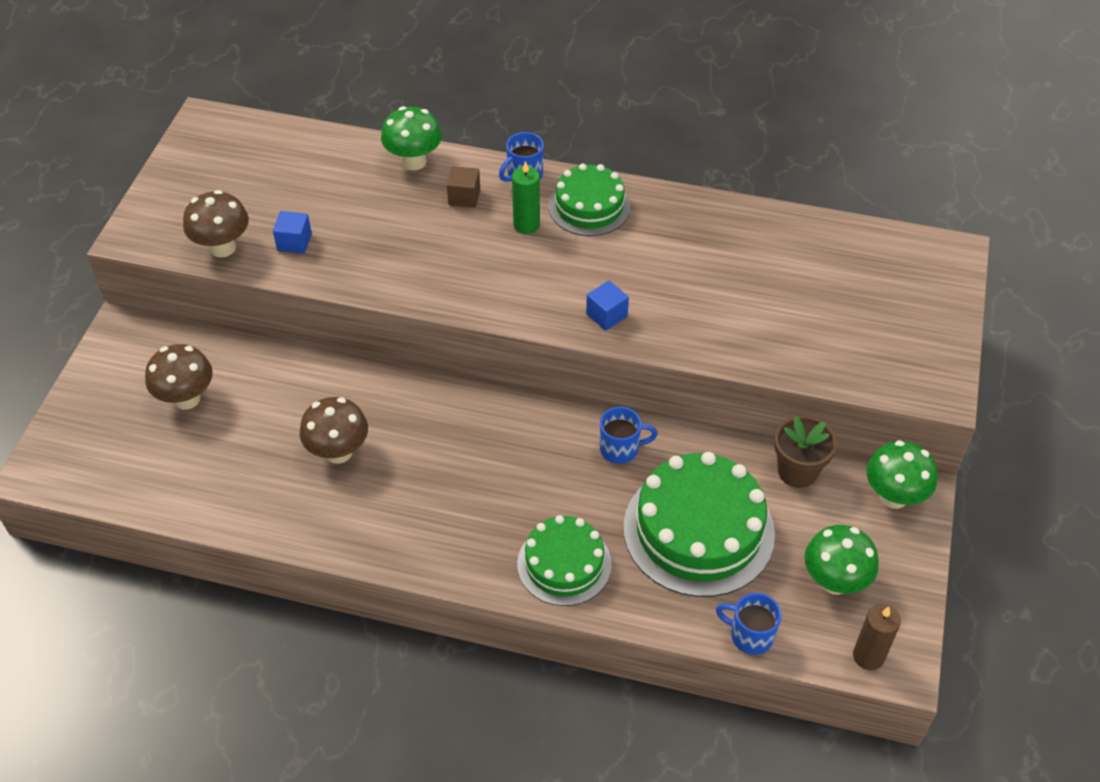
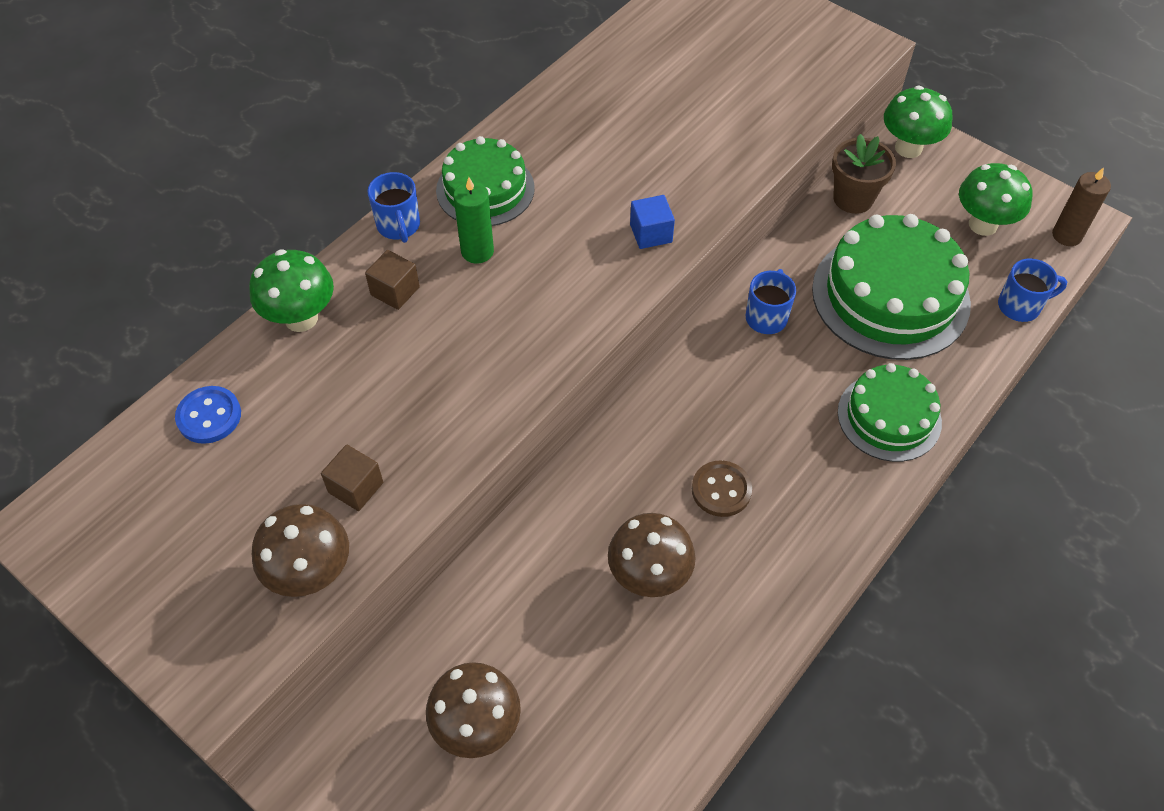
camera: 65 degrees left, 5 degrees up
(294, 242) = (356, 487): blue cube -> brown cube
(314, 154) = (209, 416): none -> blue button
(434, 471) = (721, 490): none -> brown button
(750, 635) = (1020, 306): blue mug -> blue mug turned 150 degrees counterclockwise

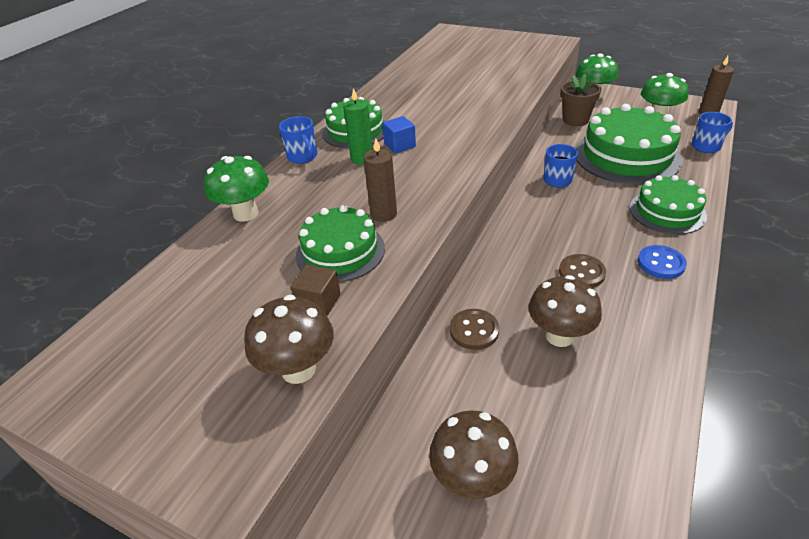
camera: 10 degrees left, 15 degrees down
(209, 416) = (185, 282): blue button -> blue button (660, 263)
(395, 291) = (311, 187): brown cube -> none
(401, 415) = (340, 251): none -> green cake
(473, 365) = (383, 214): none -> brown candle
(550, 542) = (474, 330): none -> brown button
(651, 233) = (474, 131): blue cube -> blue cube (400, 145)

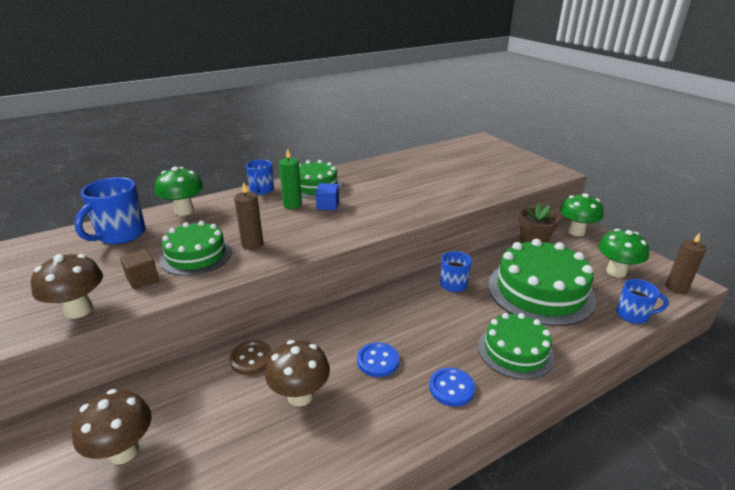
camera: 30 degrees right, 10 degrees down
(208, 272) = (120, 235): none -> blue mug
(581, 273) = (378, 361): brown button -> blue button

